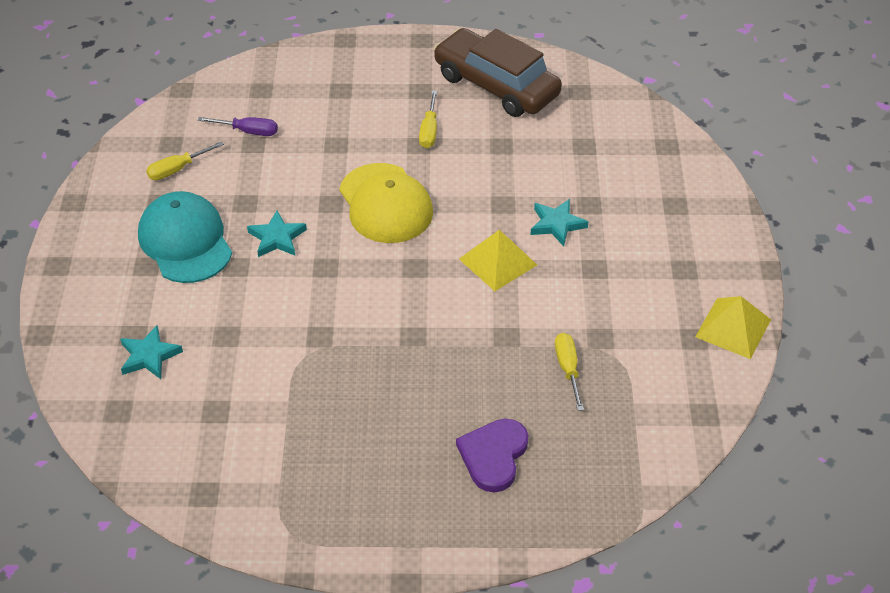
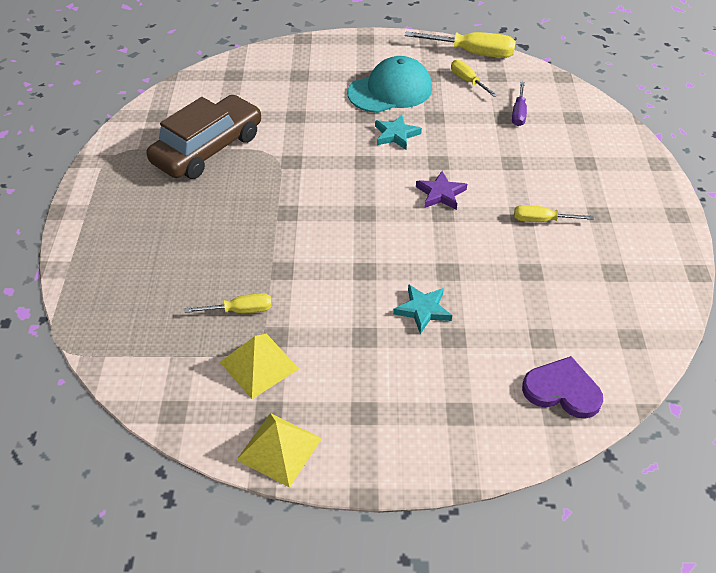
camera: 90 degrees right, 0 degrees up
(116, 162) = (472, 53): none -> yellow screwdriver
(149, 356) = (279, 83): turquoise star -> none
(385, 204) = (440, 194): yellow cap -> purple star
(493, 456) = (156, 259): purple heart -> purple heart (562, 390)
(496, 85) = (622, 269): brown car -> brown car (208, 149)
(497, 261) = (372, 266): yellow pyramid -> yellow pyramid (259, 365)

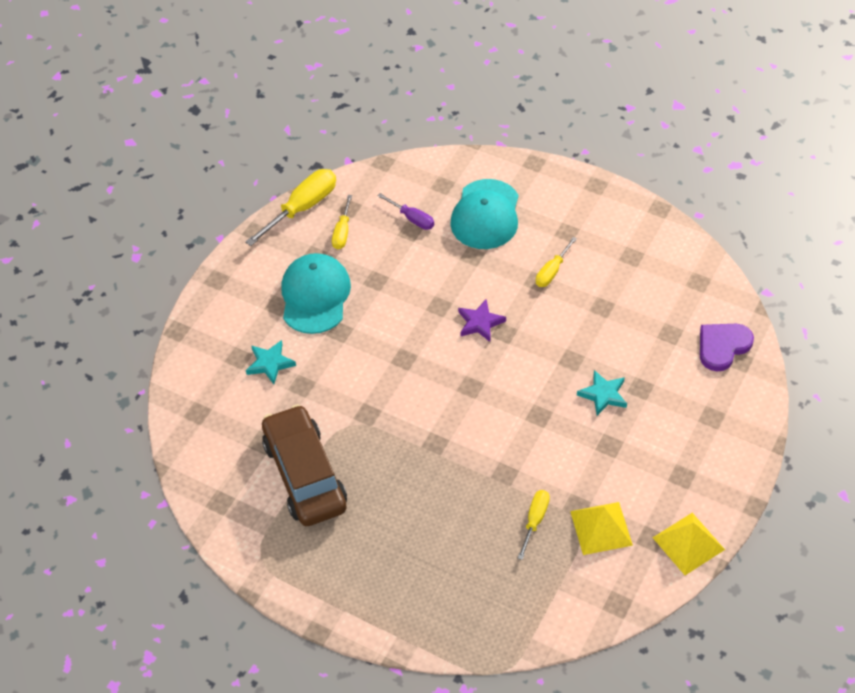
camera: 60 degrees left, 5 degrees up
(396, 135) = (382, 319): turquoise star -> turquoise star (270, 363)
(468, 81) = (342, 232): yellow screwdriver -> yellow screwdriver turned 75 degrees counterclockwise
(566, 154) = (485, 215): none -> turquoise cap

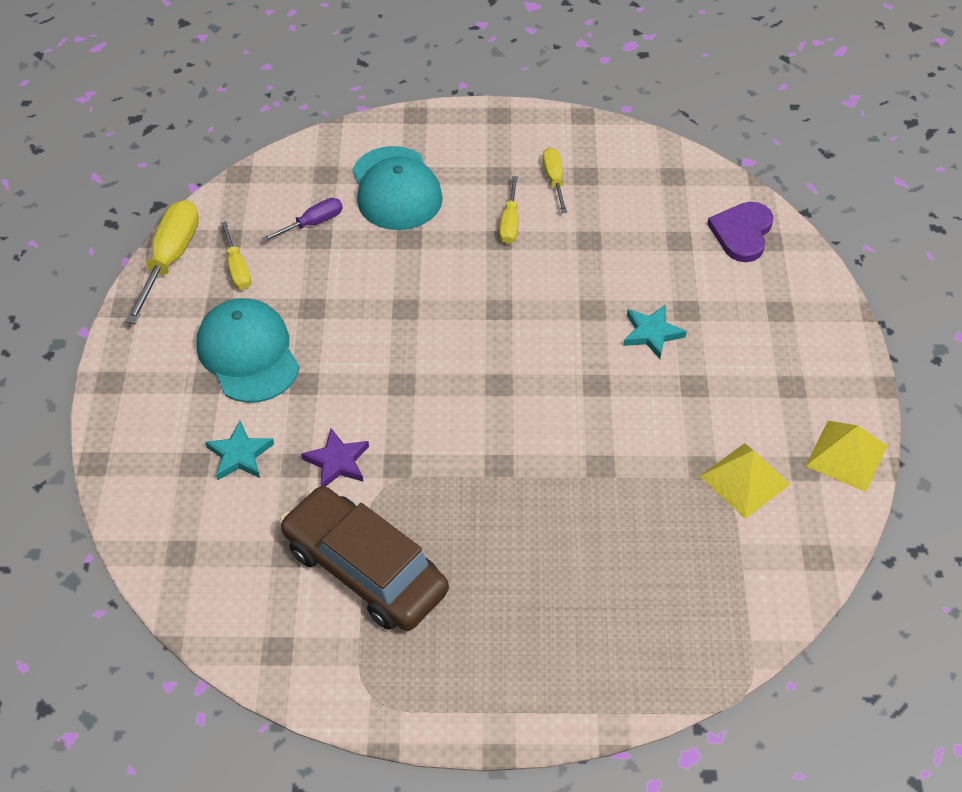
camera: 30 degrees left, 0 degrees up
(412, 218) = (312, 223): purple screwdriver -> purple screwdriver turned 45 degrees counterclockwise
(480, 323) = (465, 309): purple star -> purple star (337, 462)
(535, 521) = (668, 504): yellow screwdriver -> yellow screwdriver (554, 180)

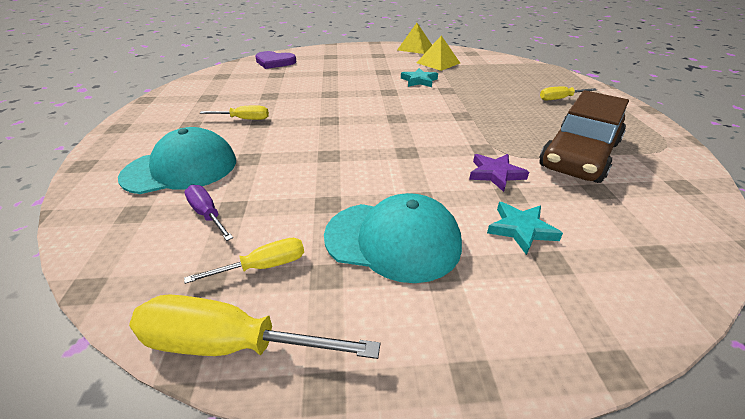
camera: 95 degrees left, 15 degrees down
(248, 353) = (393, 240): turquoise cap -> turquoise cap turned 135 degrees counterclockwise
(554, 180) = (207, 106): yellow screwdriver -> yellow screwdriver (560, 99)
(652, 333) = (348, 80): turquoise star -> turquoise star (419, 81)

